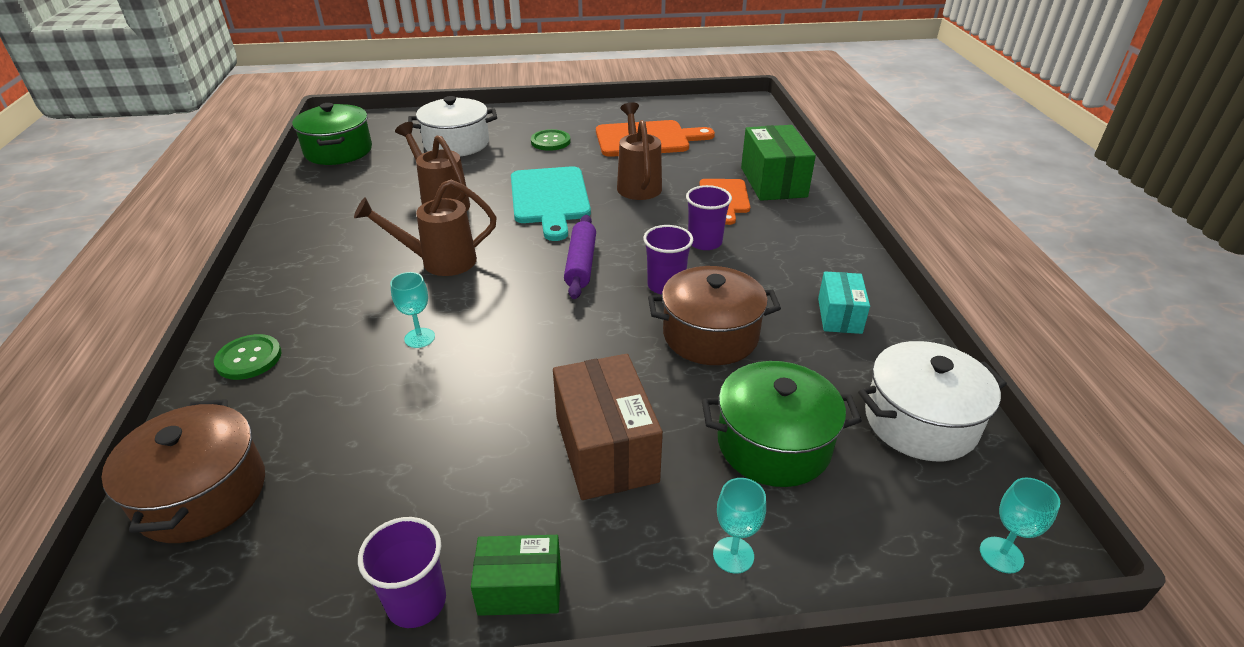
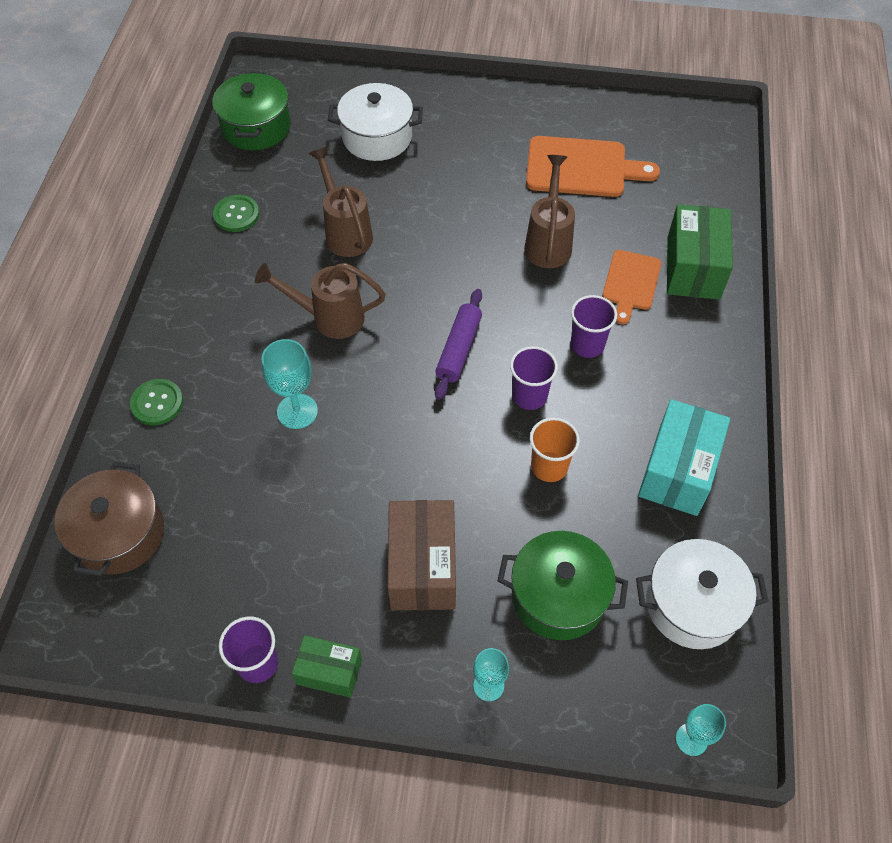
camera: 15 degrees right, 20 degrees up
(419, 338) = (297, 411): turquoise goblet -> turquoise goblet, size x1.54
(550, 141) = (476, 152): green button -> green button (236, 214)
(550, 199) = (453, 247): turquoise cutting board -> none
(710, 335) = (549, 466): brown pot -> orange cup
(839, 315) = (678, 470): turquoise box -> turquoise box, size x1.69

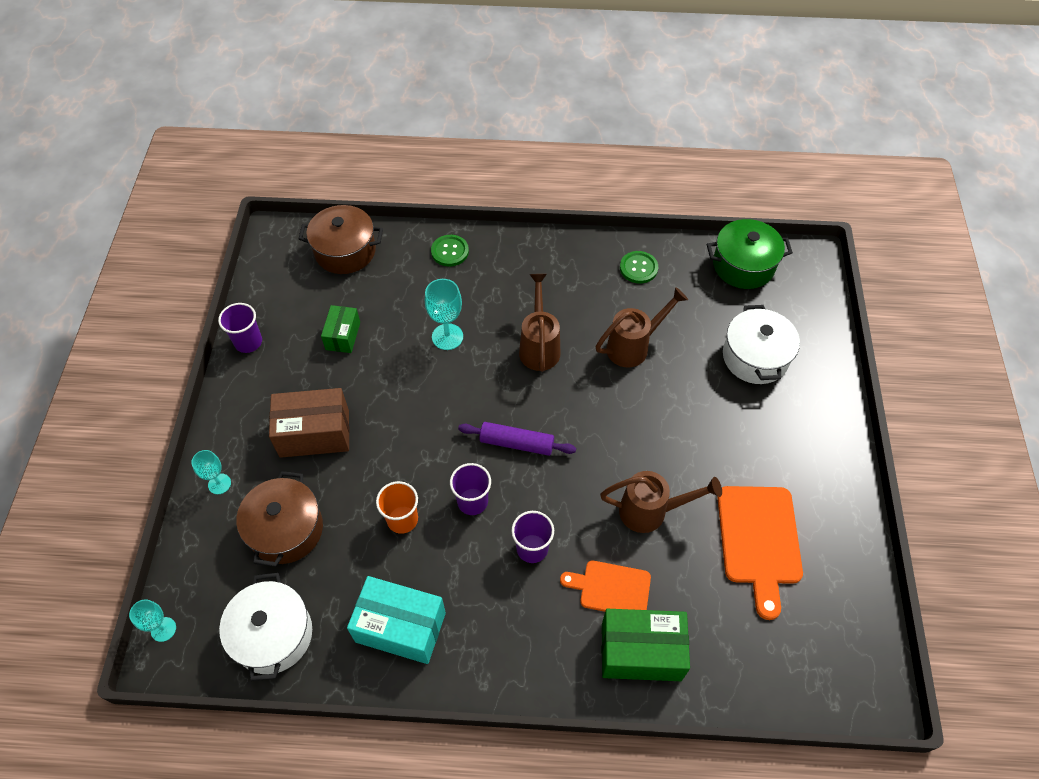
camera: 85 degrees right, 0 degrees up
(329, 671) = (239, 384): green box -> green box (343, 336)
(558, 596) = (286, 529): green pot -> brown pot

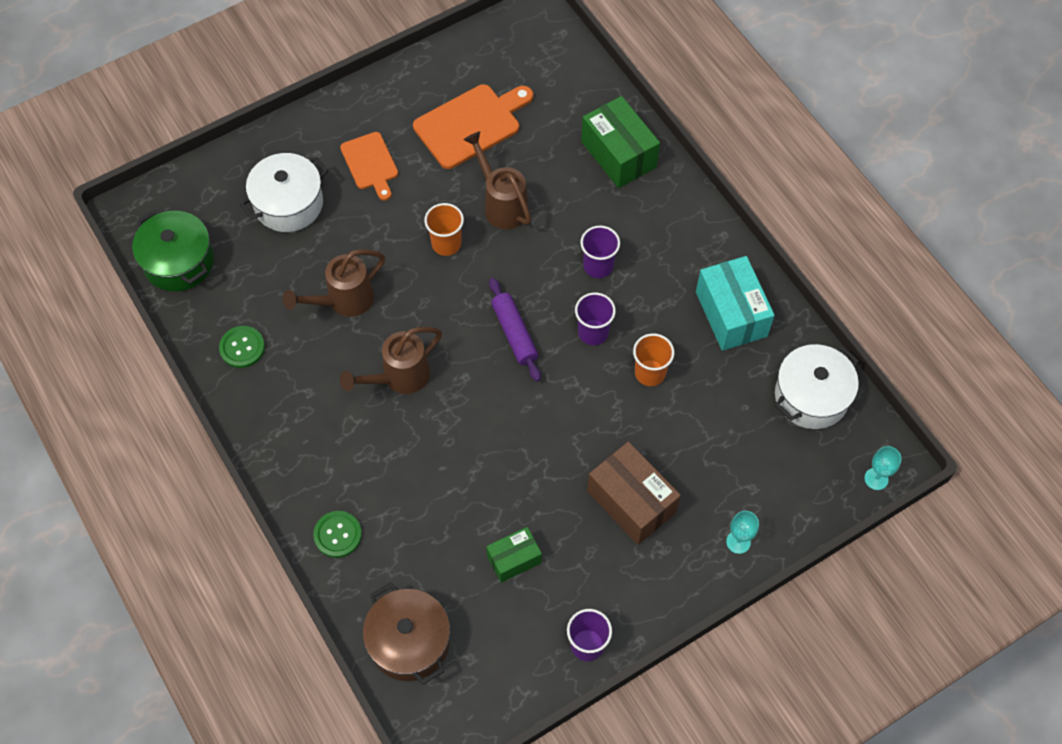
camera: 125 degrees left, 5 degrees up
(286, 529) = (730, 454): brown pot -> none
(447, 337) = (445, 463): turquoise goblet -> none
(611, 588) = (587, 197): orange cutting board -> orange cutting board (370, 164)
(634, 346) = (343, 301): brown watering can -> brown watering can turned 60 degrees counterclockwise
(639, 445) = (446, 243): none -> orange cup

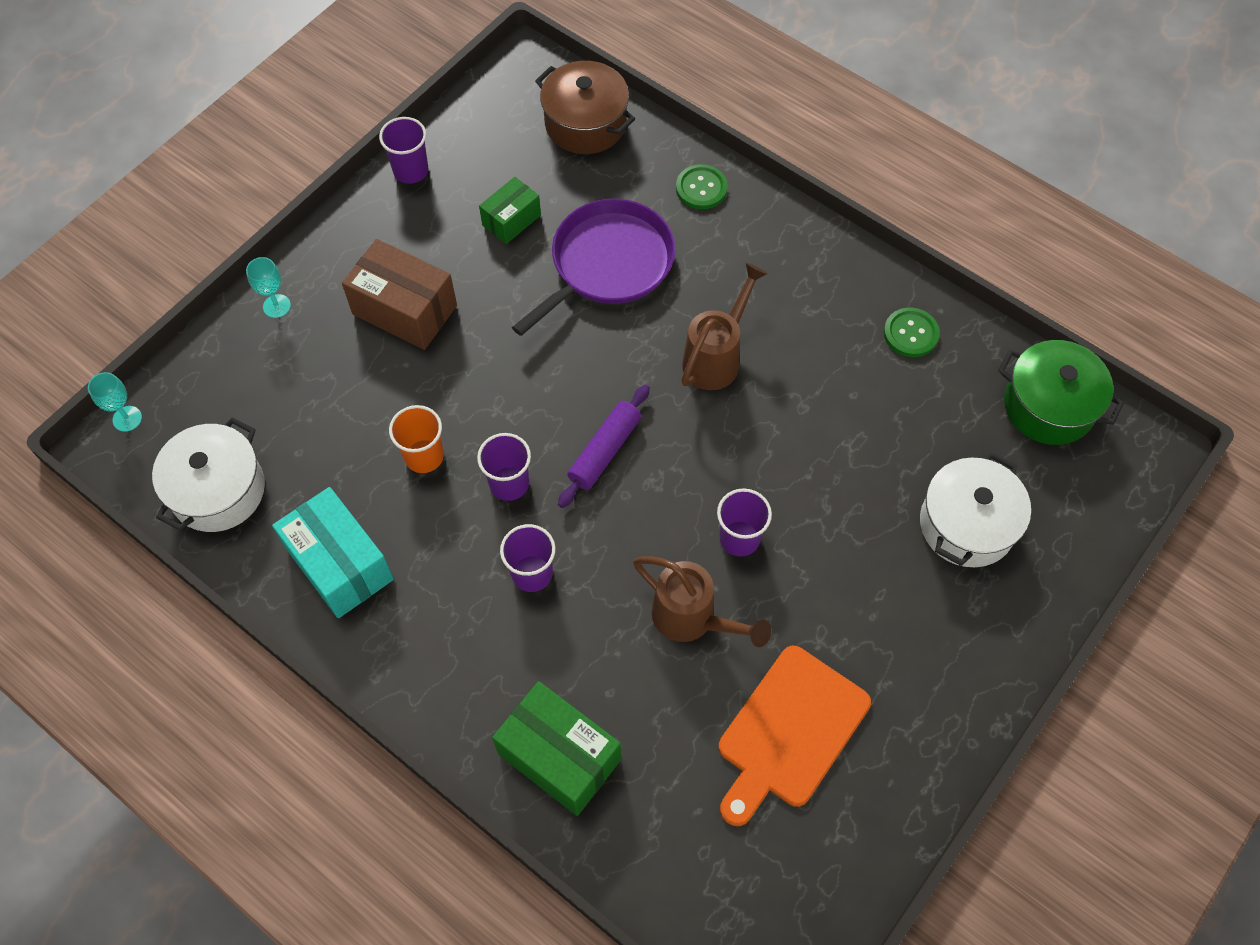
camera: 160 degrees right, 0 degrees up
(343, 301) = (827, 423): brown watering can -> none
(370, 164) = (895, 619): orange cutting board -> none
(446, 243) = (739, 538): orange cup -> purple cup
(449, 488) = (607, 264): none -> purple pan
(514, 333) = (604, 451): purple rolling pin -> purple rolling pin turned 75 degrees clockwise

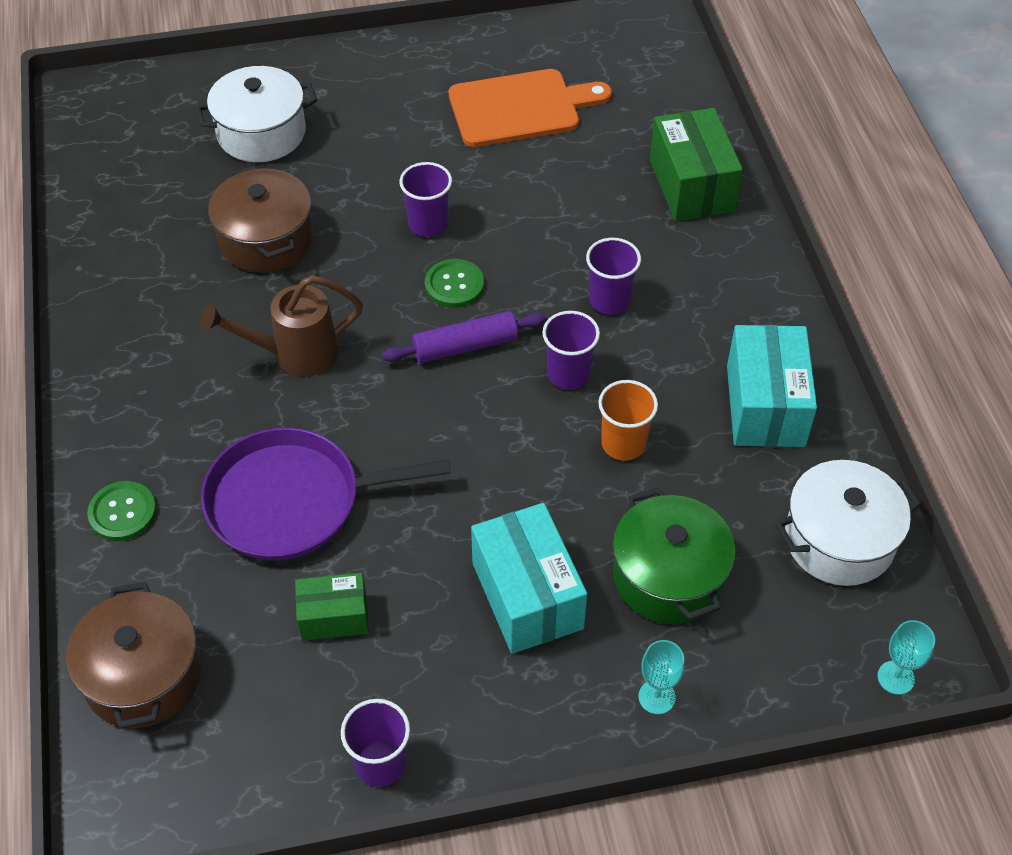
camera: 140 degrees left, 10 degrees down
(404, 310) = (527, 595): brown box -> turquoise box
(693, 619) = (518, 200): brown watering can -> none
(843, 430) = (266, 239): none -> brown pot
(910, 333) = (124, 267): green button -> green button (454, 285)
(1048, 406) = (103, 158): green pot -> green pot (668, 576)

